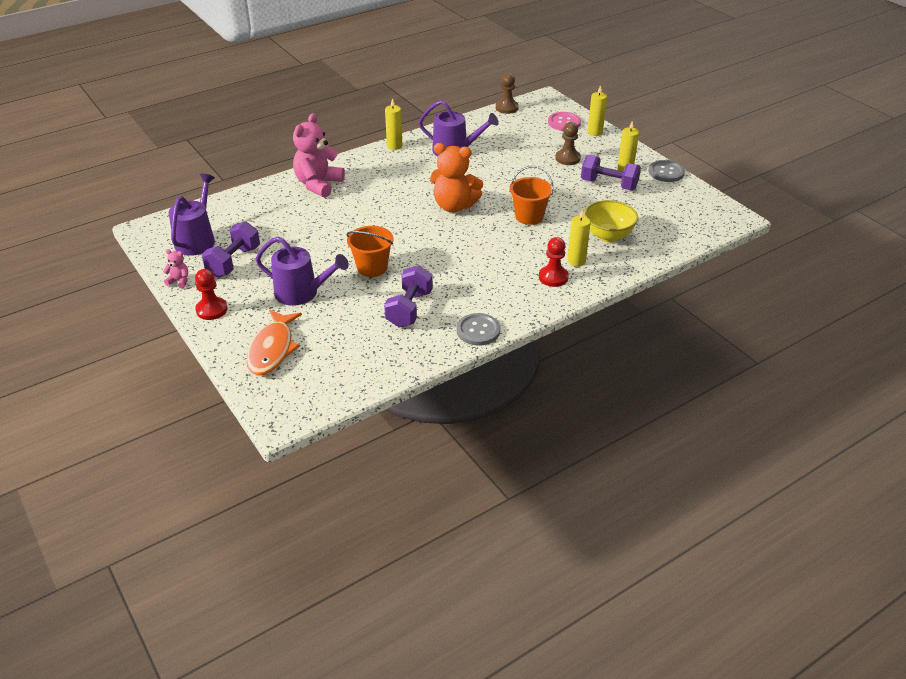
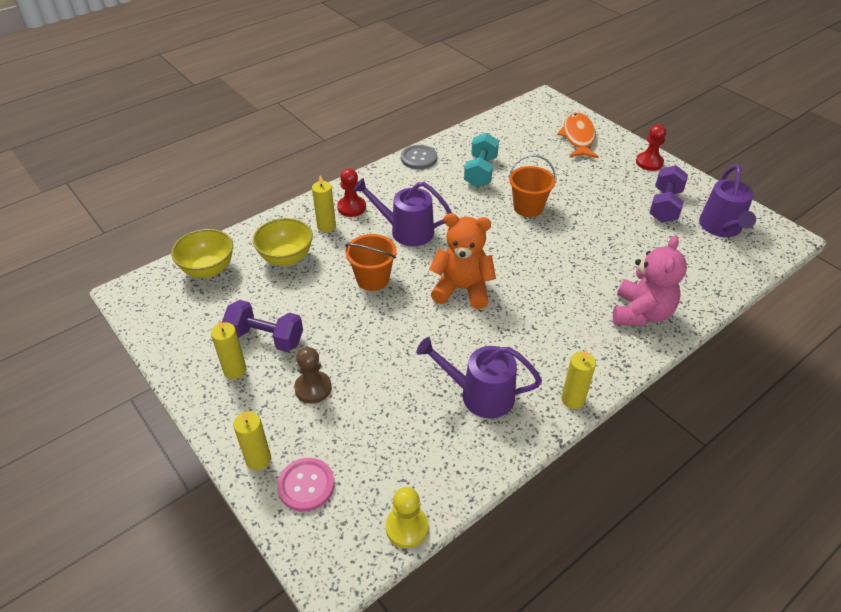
camera: 175 degrees right, 5 degrees up
(179, 281) = (699, 185): pink teddy bear -> none
(301, 293) = (581, 180): purple watering can -> purple watering can (406, 231)
(409, 309) = (480, 172): purple dumbbell -> turquoise dumbbell
(506, 108) = (407, 527): brown pawn -> yellow pawn
(666, 172) = (179, 367): grey button -> none
(675, 230) = (208, 269): none -> yellow bowl

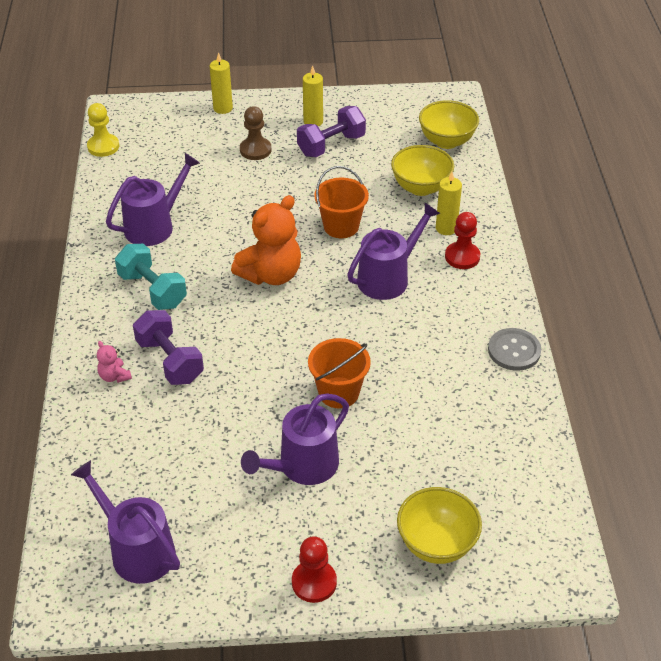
camera: 125 degrees right, 0 degrees up
(306, 485) = (181, 120): pink button -> none
(480, 172) = (440, 390): turquoise dumbbell -> turquoise dumbbell (152, 290)
(573, 399) = (91, 272): yellow candle -> none
(578, 137) = (436, 544): orange fish -> yellow bowl
(593, 197) = (303, 466): none -> purple watering can
(641, 313) = (114, 376): pink teddy bear -> pink teddy bear, size x0.44
(664, 206) = (223, 524): purple dumbbell -> purple dumbbell (170, 361)

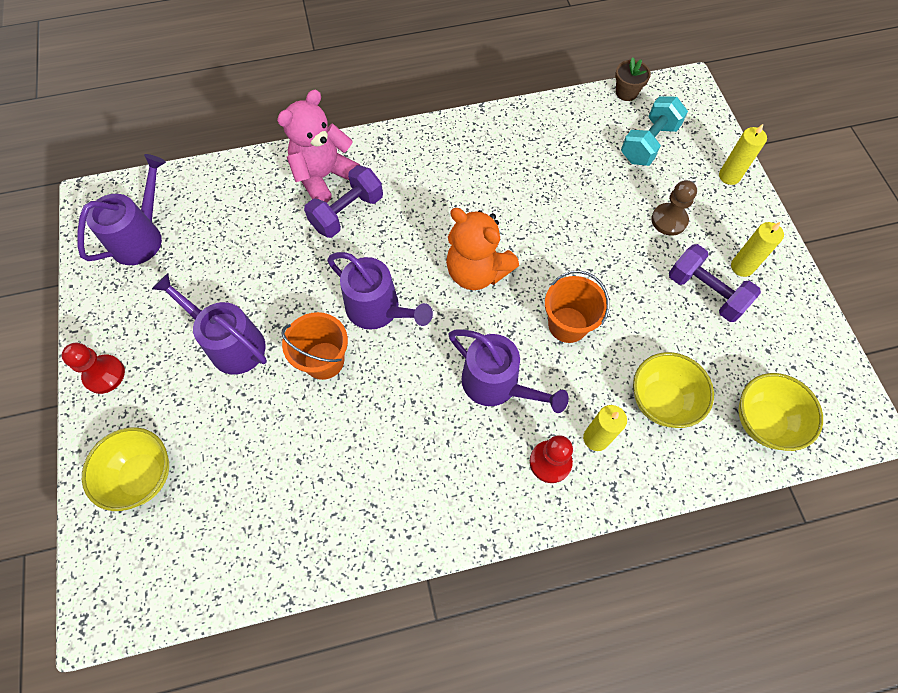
camera: 80 degrees right, 20 degrees up
(103, 146) = (626, 92): yellow pawn -> brown flower pot
(114, 376) = (324, 177): pink teddy bear -> pink teddy bear, size x2.26
(152, 290) = (434, 179): turquoise dumbbell -> turquoise dumbbell (648, 143)
(154, 226) = (522, 160): purple watering can -> purple watering can (378, 309)
(514, 350) = (407, 535): grey button -> none

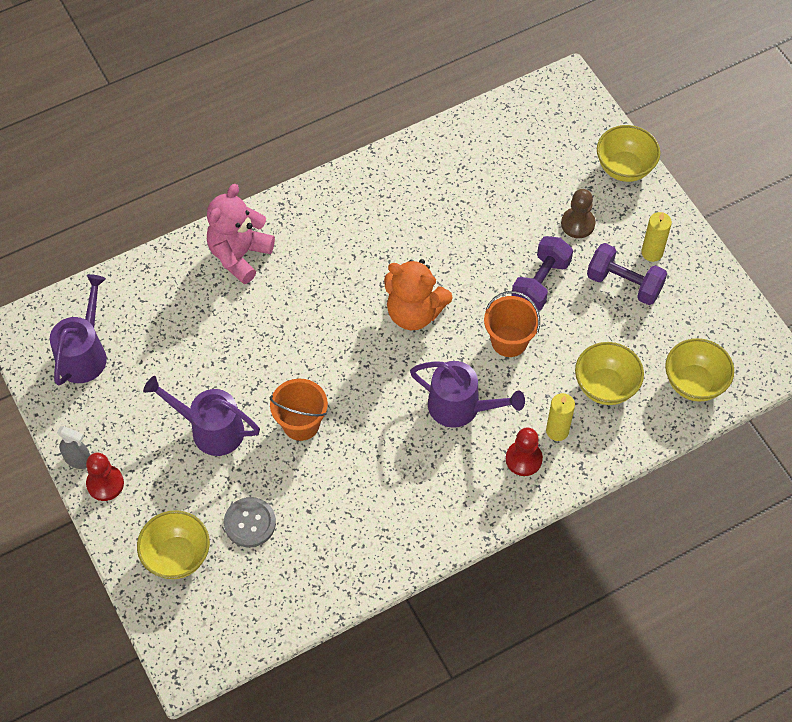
camera: 15 degrees left, 5 degrees down
(89, 342) = (78, 460): none -> grey spray bottle
(232, 458) = (250, 523): none -> grey button
(347, 213) = (275, 285): purple dumbbell -> purple dumbbell (540, 283)
(378, 309) = (334, 368): purple watering can -> none
(626, 92) = (509, 103): brown flower pot -> none
(648, 143) = (542, 152): turquoise dumbbell -> none
(729, 176) = (624, 168): yellow candle -> yellow bowl

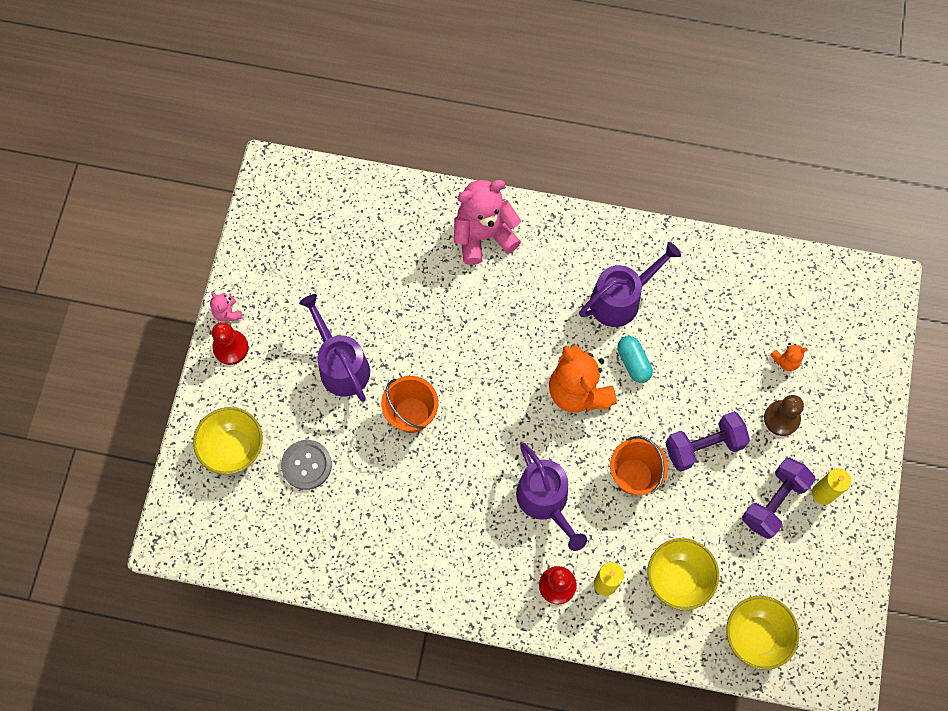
camera: 40 degrees right, 10 degrees up
(78, 460) = (227, 313): grey spray bottle -> pink teddy bear
(84, 354) = (301, 229): purple watering can -> purple watering can (620, 299)
(437, 263) = (633, 362): none -> turquoise capsule
(545, 183) = (786, 361): none -> orange teddy bear
(624, 168) = (867, 399): yellow bowl -> none
(624, 284) = (774, 502): purple dumbbell -> purple dumbbell turned 60 degrees clockwise

